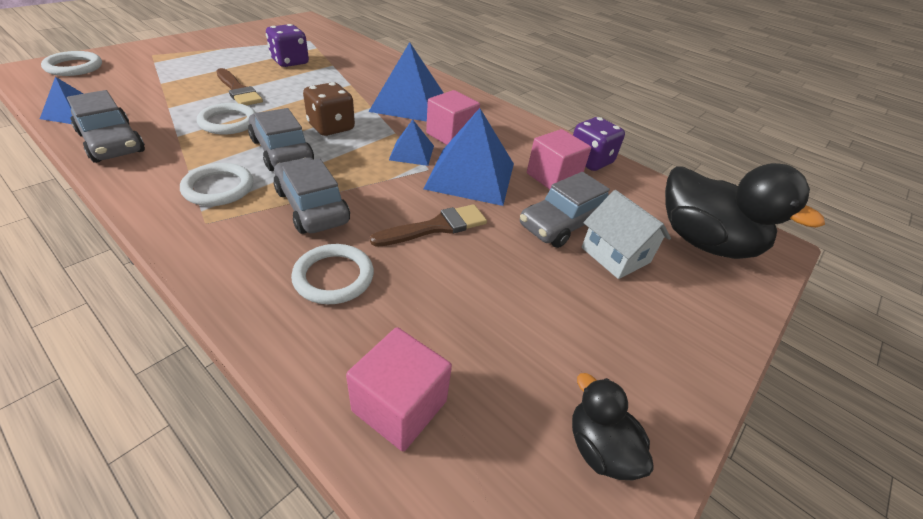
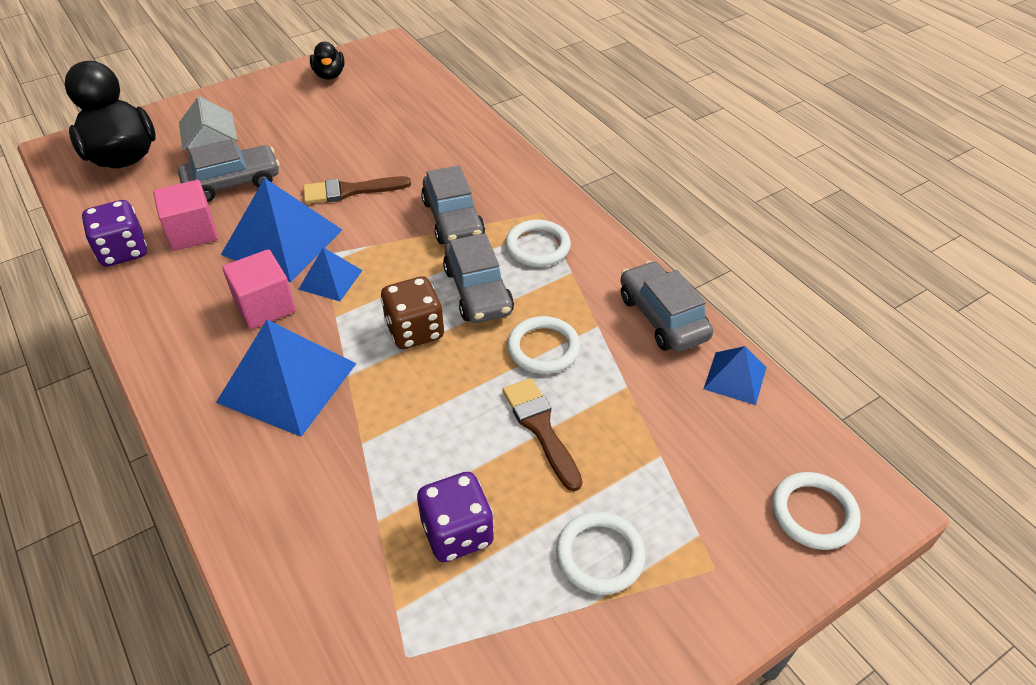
camera: 160 degrees left, 5 degrees up
(333, 277) = (444, 162): white ring -> white ring (600, 555)
(399, 406) = (422, 99): pink cube -> none

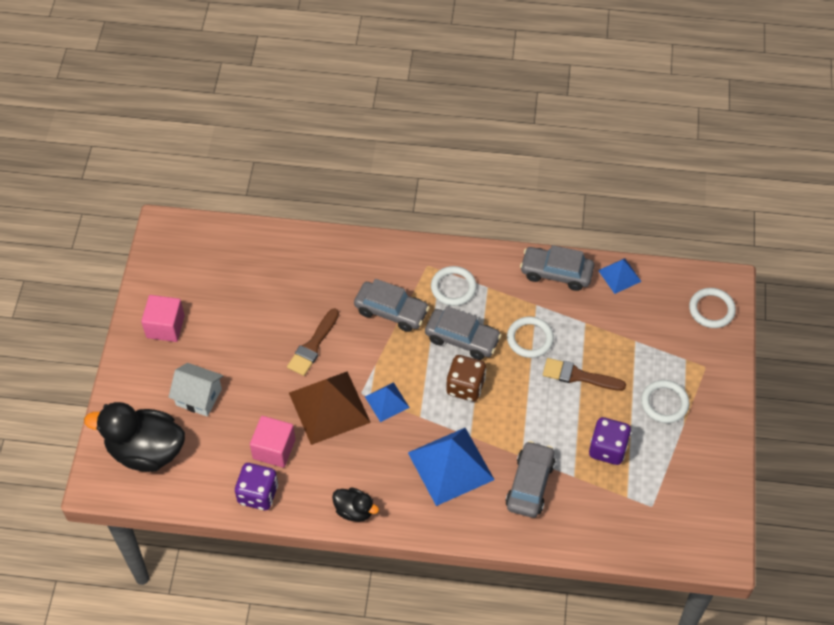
camera: 50 degrees left, 10 degrees up
(233, 183) = (242, 403): grey car -> grey car (530, 484)
(265, 306) = (380, 445): pink cube -> pink cube (165, 326)
(282, 242) = (329, 407): blue pyramid -> brown pyramid
(329, 75) = (166, 282): black duck -> black duck (354, 510)

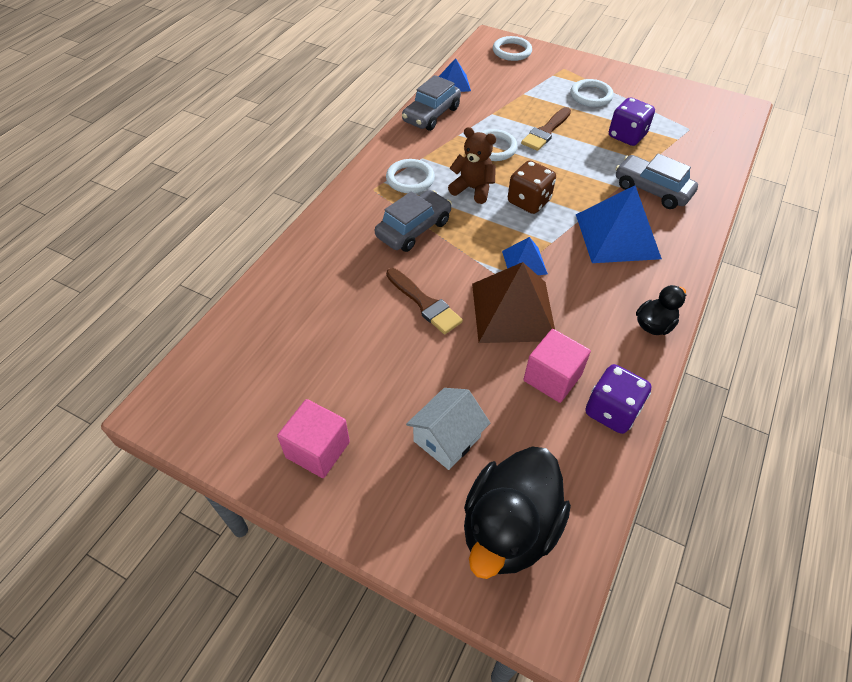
camera: 70 degrees left, 5 degrees down
(462, 339) = (473, 189): grey car -> brown teddy bear

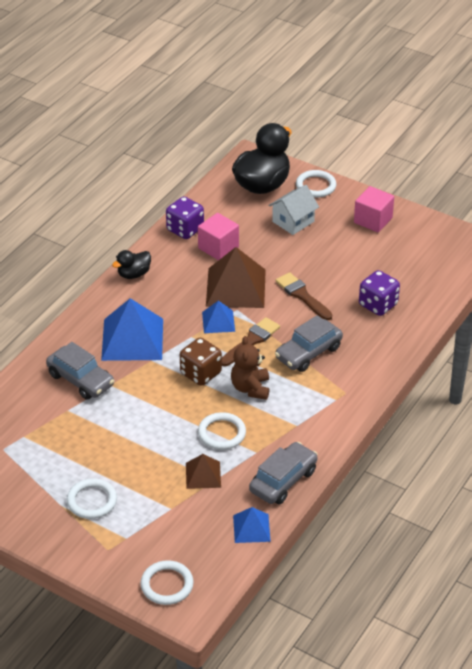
camera: 175 degrees left, 10 degrees down
(410, 179) = (310, 401): white ring -> white ring (315, 186)
(473, 189) = (250, 388): brown teddy bear -> brown teddy bear turned 60 degrees clockwise
(502, 116) = (203, 475): none -> brown pyramid
(546, 131) = (161, 452): brown brush -> brown brush (251, 341)
(626, 136) = (76, 442): purple dice -> purple dice (378, 305)

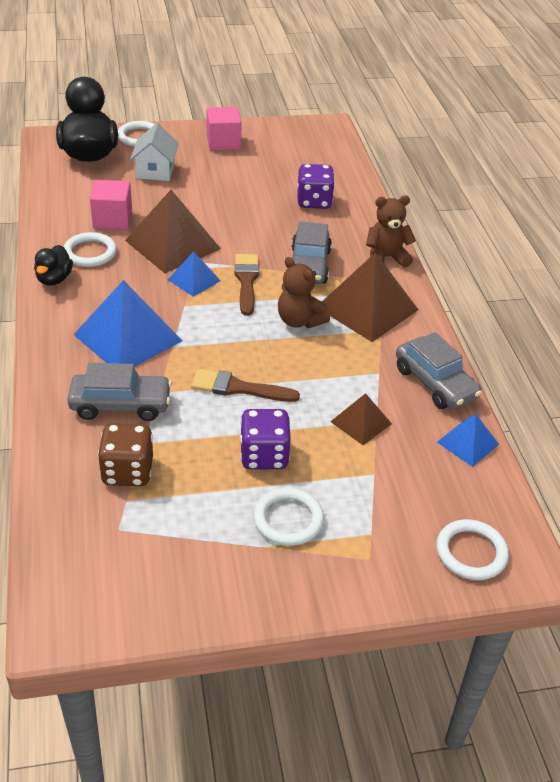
camera: 45 degrees left, 0 degrees up
(185, 229) = (59, 219): purple dice -> purple dice (264, 456)
(200, 373) = (237, 333): brown dice -> brown dice (127, 471)
(221, 433) = (327, 374): white ring -> white ring (90, 253)
(283, 480) = (435, 383): grey car -> grey car turned 150 degrees clockwise
(302, 295) = (241, 223): brown brush -> brown brush (238, 388)
(307, 405) = (367, 308): none -> brown pyramid
(372, 377) = (386, 257): none -> brown teddy bear

